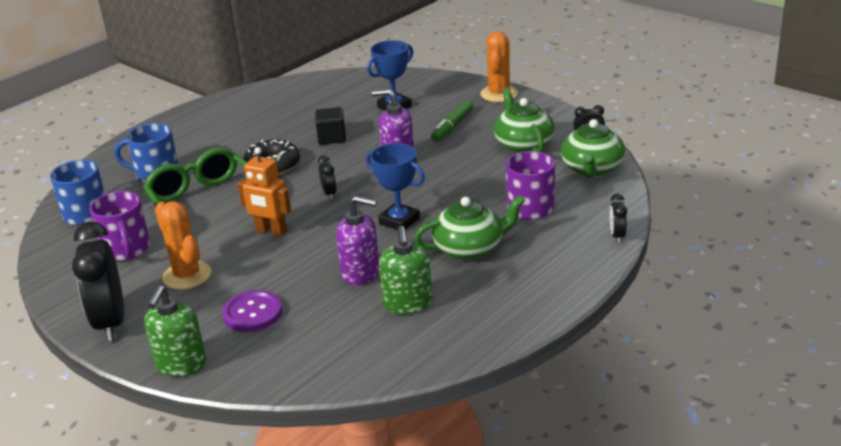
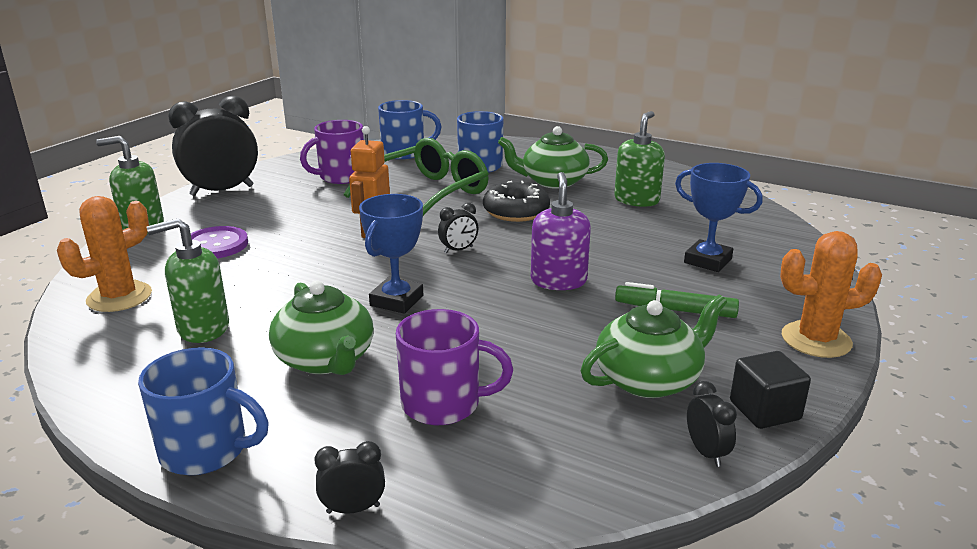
camera: 75 degrees right, 5 degrees down
(187, 275) = (291, 207): orange cactus -> orange cactus (119, 297)
(283, 116) = (636, 200): none -> green soap dispenser
(332, 138) = (597, 233): black cube -> black cube (764, 410)
(361, 273) = (278, 291): purple soap dispenser -> none
(559, 287) = (206, 450): none -> blue mug
(592, 169) = (589, 464): green teapot -> green teapot (553, 181)

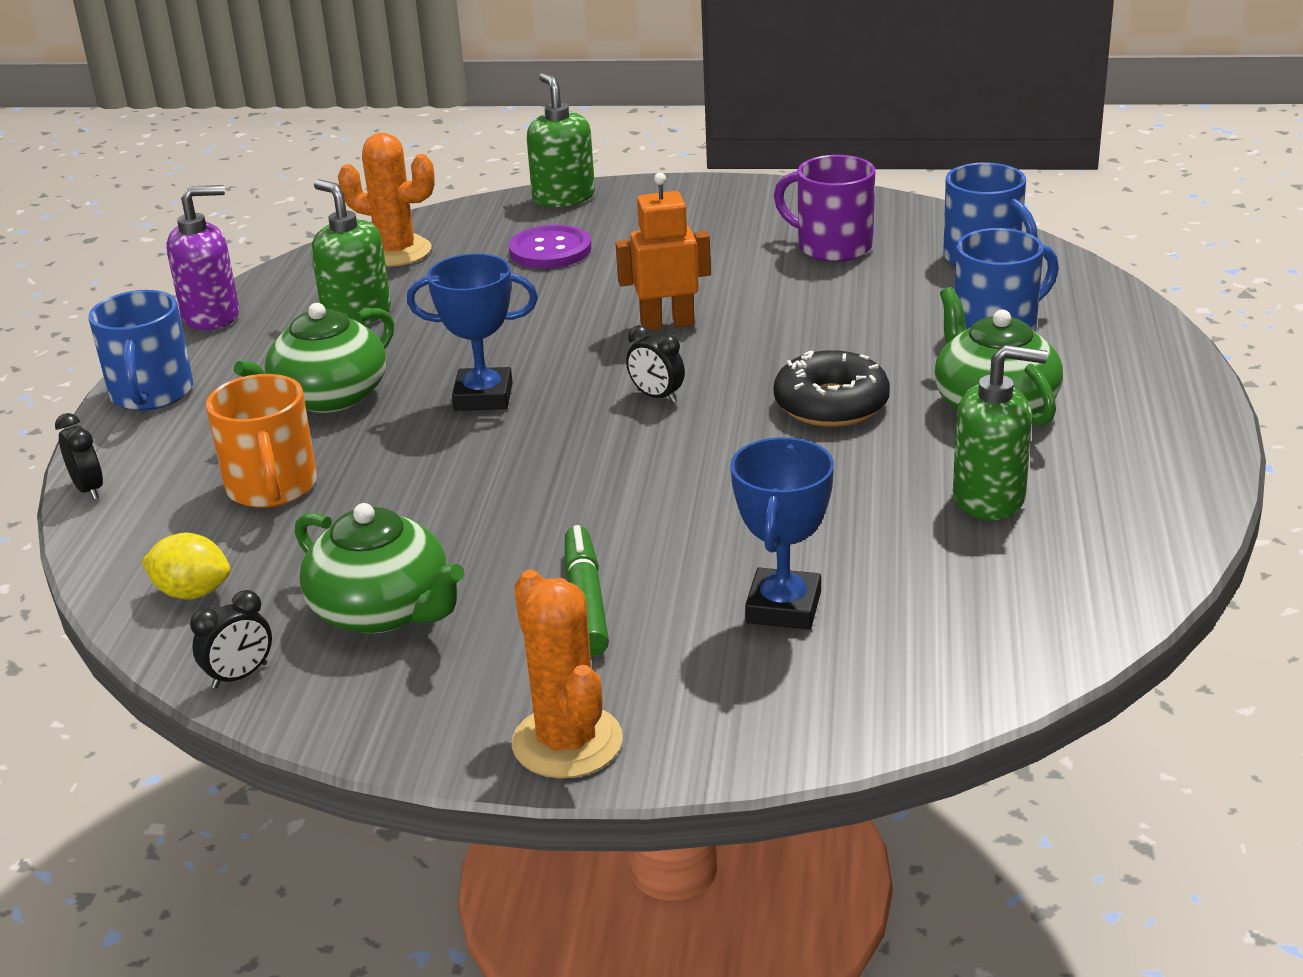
camera: 70 degrees right, 5 degrees up
(222, 190) = (707, 196): black clock -> none
(427, 194) = (831, 322): green glasses -> none
(443, 404) = (272, 488): purple mug -> orange mug
(558, 281) = (615, 491): purple soap dispenser -> purple soap dispenser (212, 316)
(577, 463) = (192, 593): none -> yellow lemon
(764, 410) = (347, 711): black cube -> none

